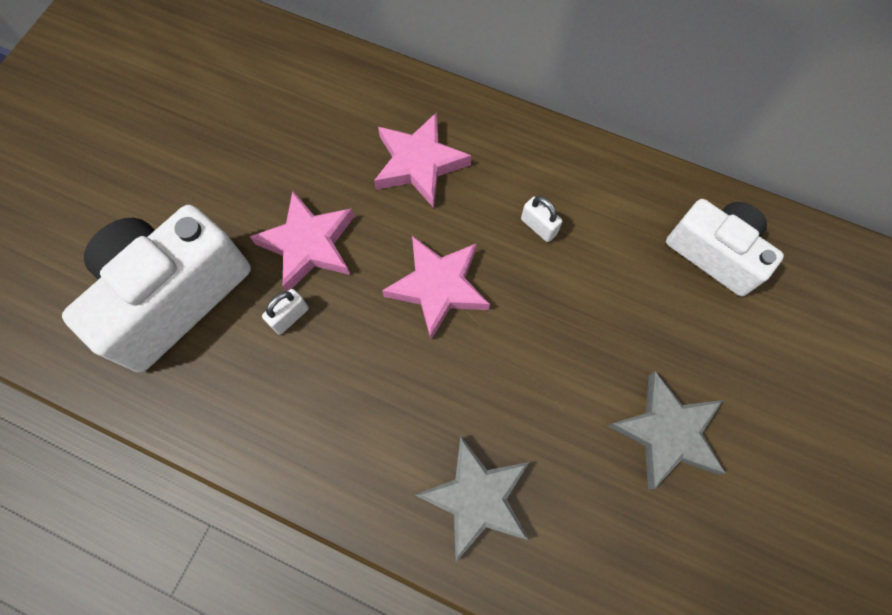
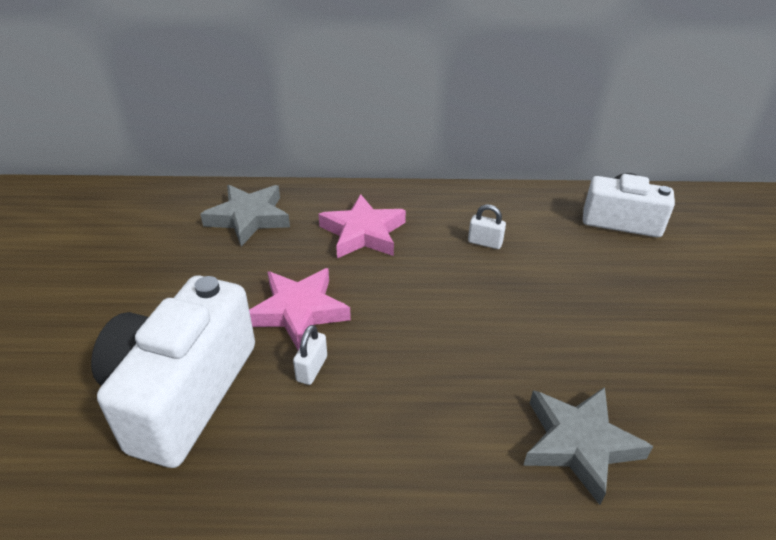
camera: 25 degrees left, 30 degrees down
(438, 287) = (433, 304): pink star -> none
(667, 432) = (686, 336): grey star -> grey star (249, 218)

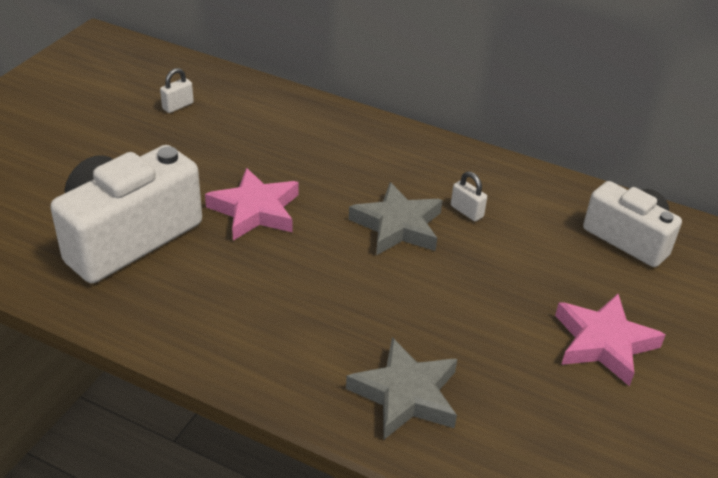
camera: 25 degrees right, 0 degrees up
(249, 218) = (268, 119): grey star -> grey star (398, 226)
(311, 369) = (234, 257): white padlock -> white padlock (178, 106)
(363, 233) = (359, 165): pink star -> pink star (603, 343)

